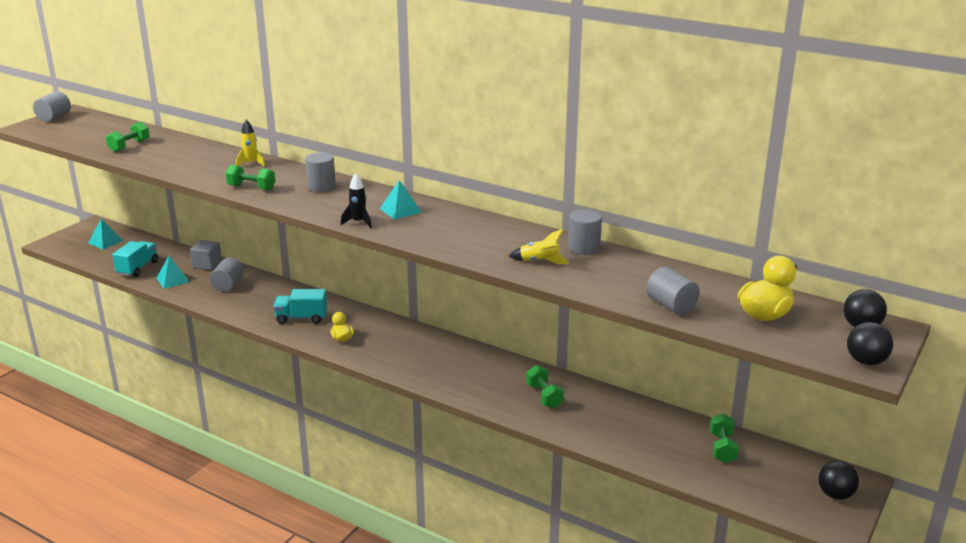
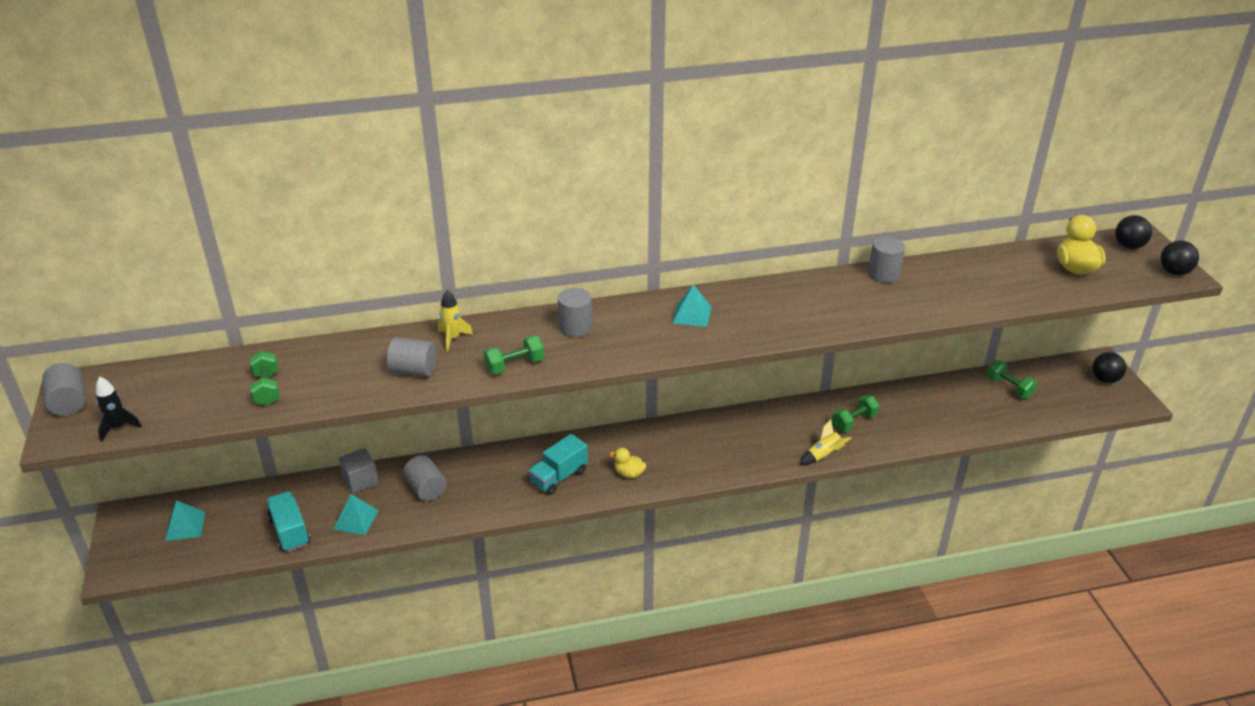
camera: 45 degrees left, 10 degrees up
(358, 222) = (686, 347): black rocket -> black rocket (118, 427)
(539, 261) = (881, 304): yellow rocket -> yellow rocket (823, 455)
(544, 396) = (854, 422): green dumbbell -> green dumbbell turned 60 degrees counterclockwise
(671, 306) = (1020, 293): grey cylinder -> grey cylinder (414, 370)

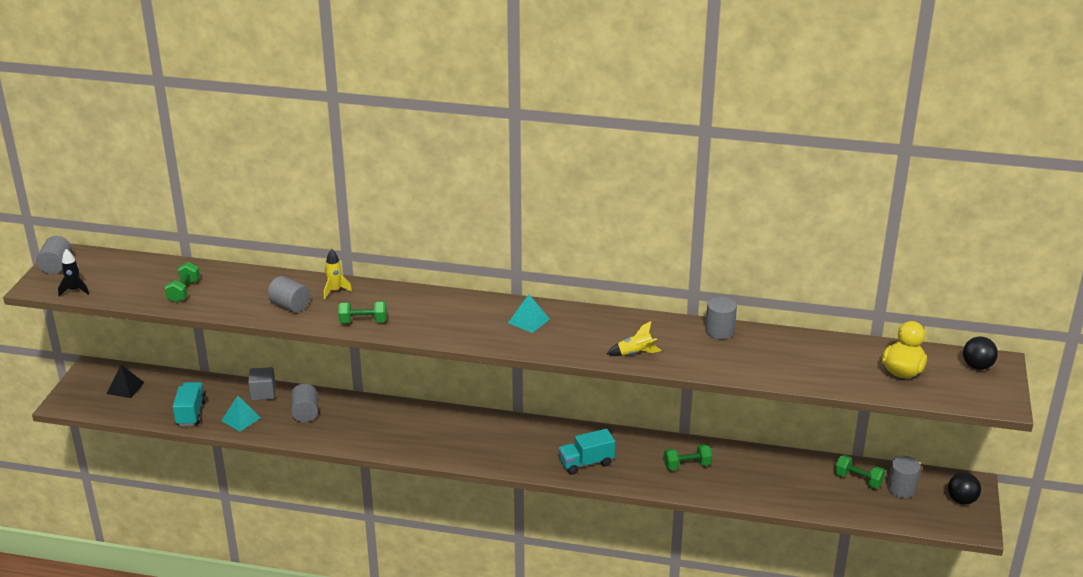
camera: 25 degrees right, 5 degrees down
(185, 526) = (125, 388): turquoise pyramid -> black pyramid
(559, 477) = (409, 434): turquoise truck -> turquoise truck (586, 463)
(575, 327) = (431, 306): grey cylinder -> grey cylinder (901, 489)
(629, 473) = (465, 448): yellow duck -> none
(823, 455) = (637, 483): yellow rocket -> yellow rocket (635, 353)
(1009, 388) = (858, 480): green dumbbell -> green dumbbell turned 45 degrees counterclockwise
(1174, 272) = (997, 399): black ball -> none

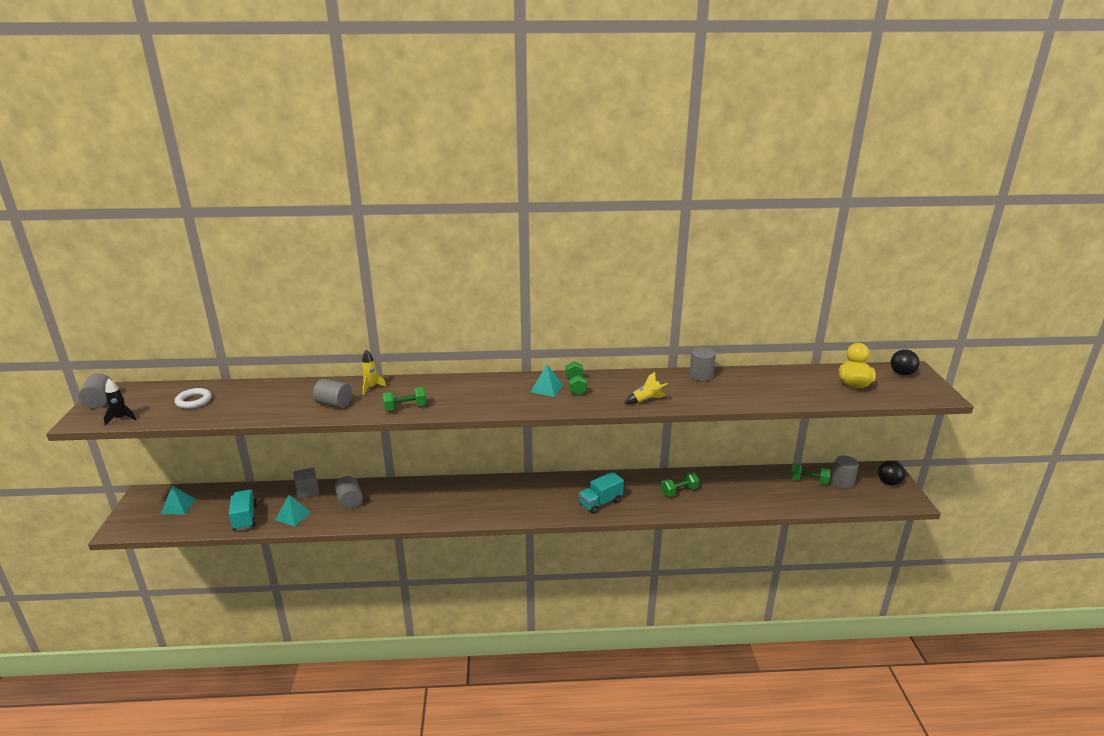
camera: 15 degrees left, 5 degrees down
(125, 388) = (178, 506): black pyramid -> turquoise pyramid
(148, 280) = (194, 401): none -> white ring
(184, 291) = (230, 405): green dumbbell -> green dumbbell (576, 386)

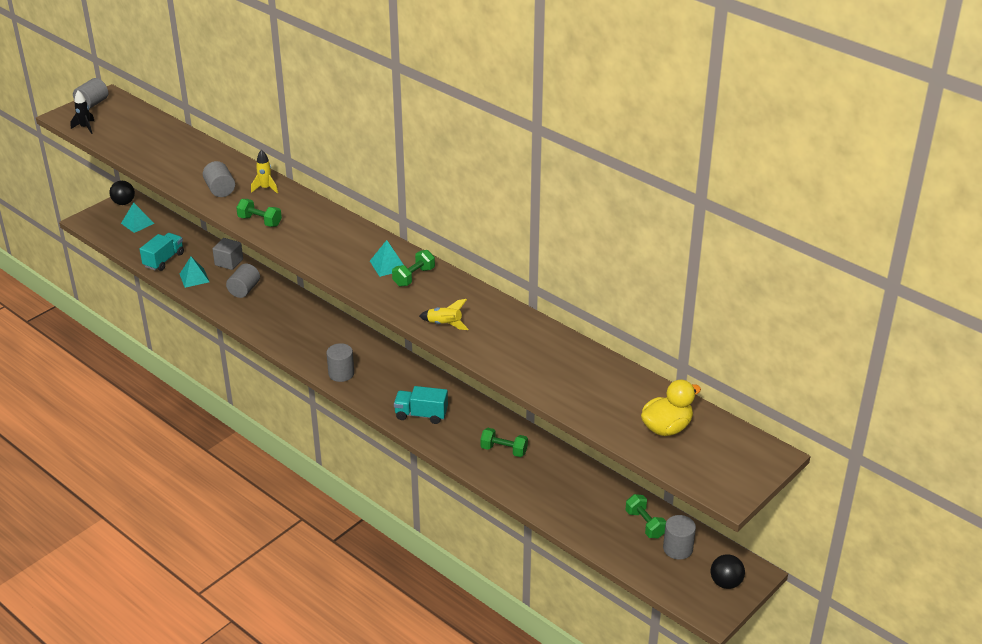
camera: 45 degrees right, 10 degrees up
(194, 401) = (142, 135): white ring -> none
(701, 375) = (539, 331): grey cylinder -> grey cylinder (341, 373)
(902, 373) = (746, 450): black ball -> black ball (124, 203)

